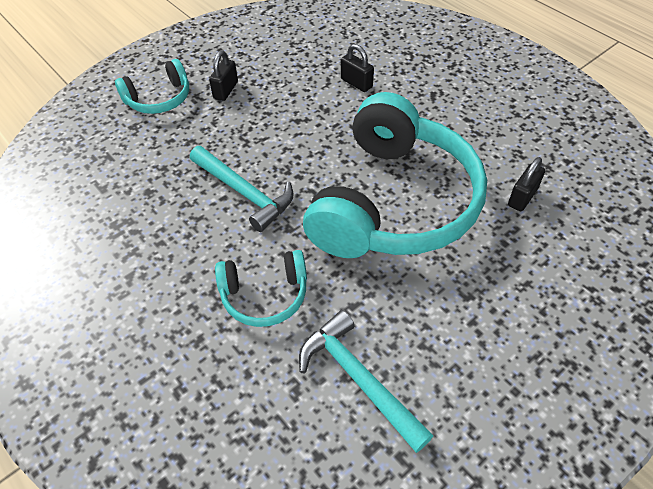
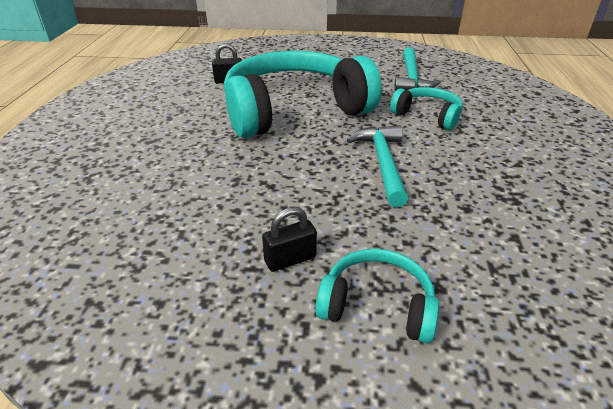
camera: 135 degrees left, 15 degrees down
(356, 83) = (175, 182): black padlock -> none

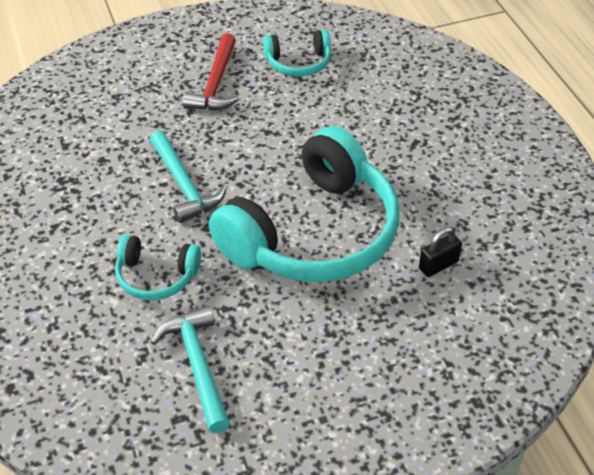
camera: 155 degrees right, 10 degrees up
(290, 259) = (216, 84): black padlock -> red hammer
(377, 305) = (151, 76): turquoise headphones -> turquoise headphones (298, 63)

